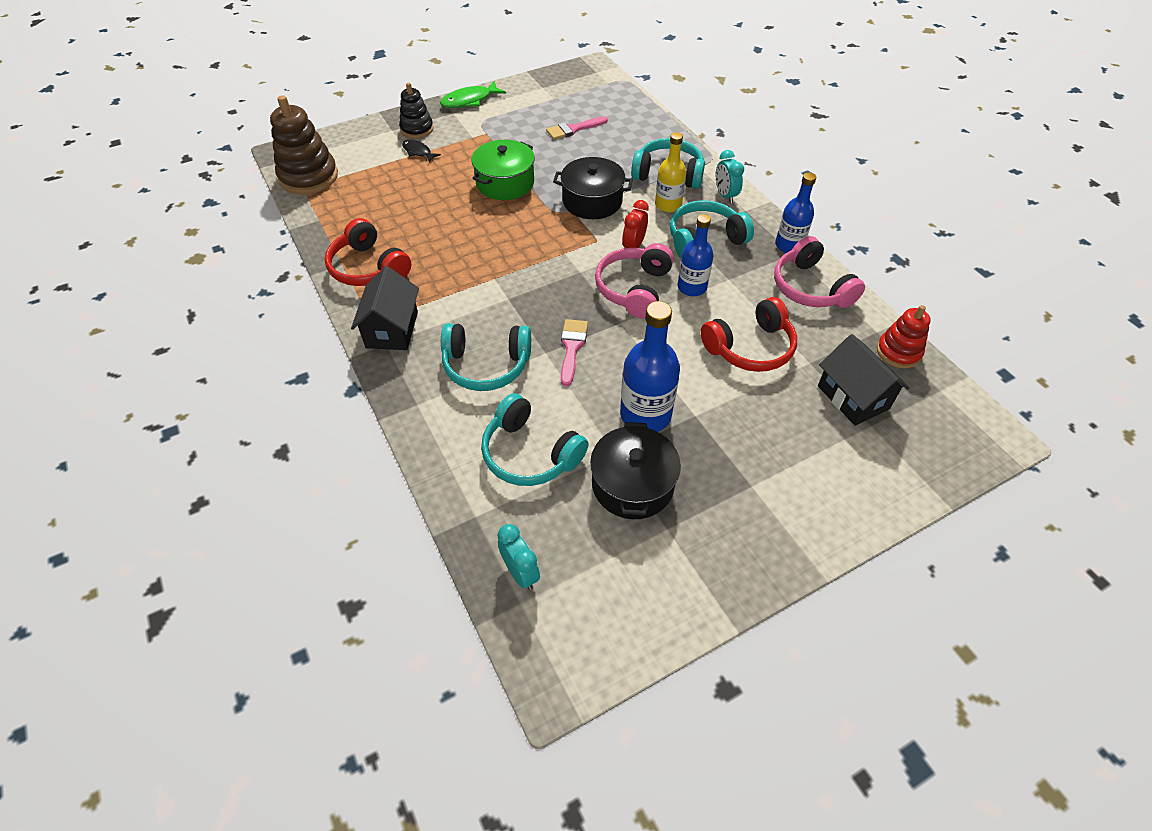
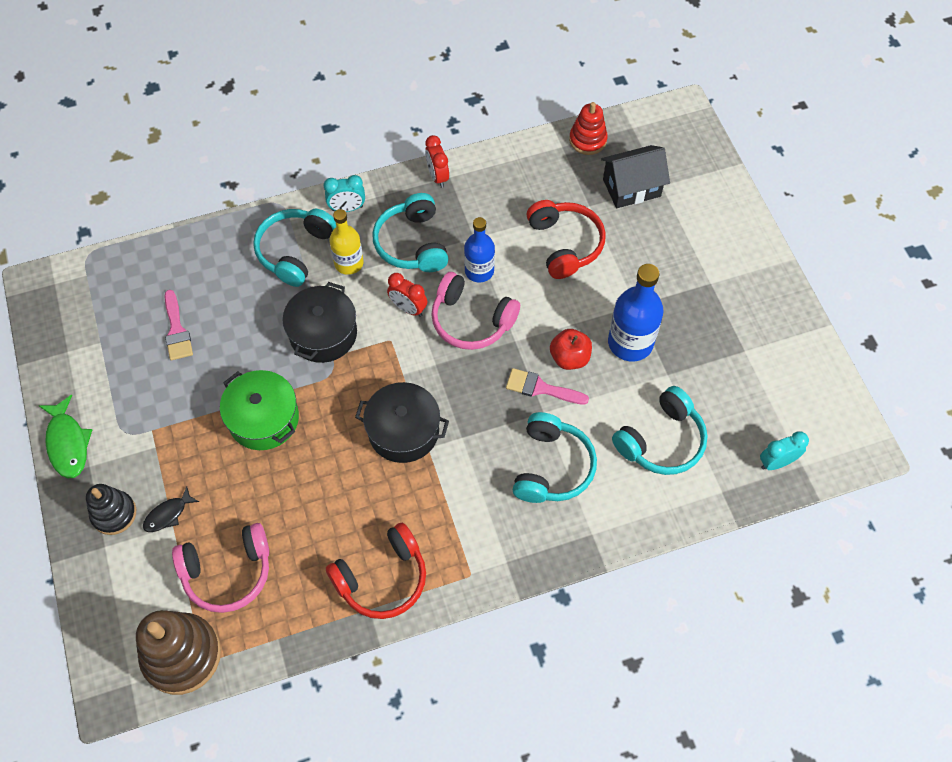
camera: 80 degrees left, 10 degrees up
(392, 330) = (487, 555): black house -> none
(612, 366) = (569, 358): none -> red apple
(632, 484) = (701, 367): black pot -> black pot (403, 431)
(789, 245) = (437, 176): blue bottle -> red clock
(810, 288) = (499, 177): pink headphones -> pink headphones (228, 572)

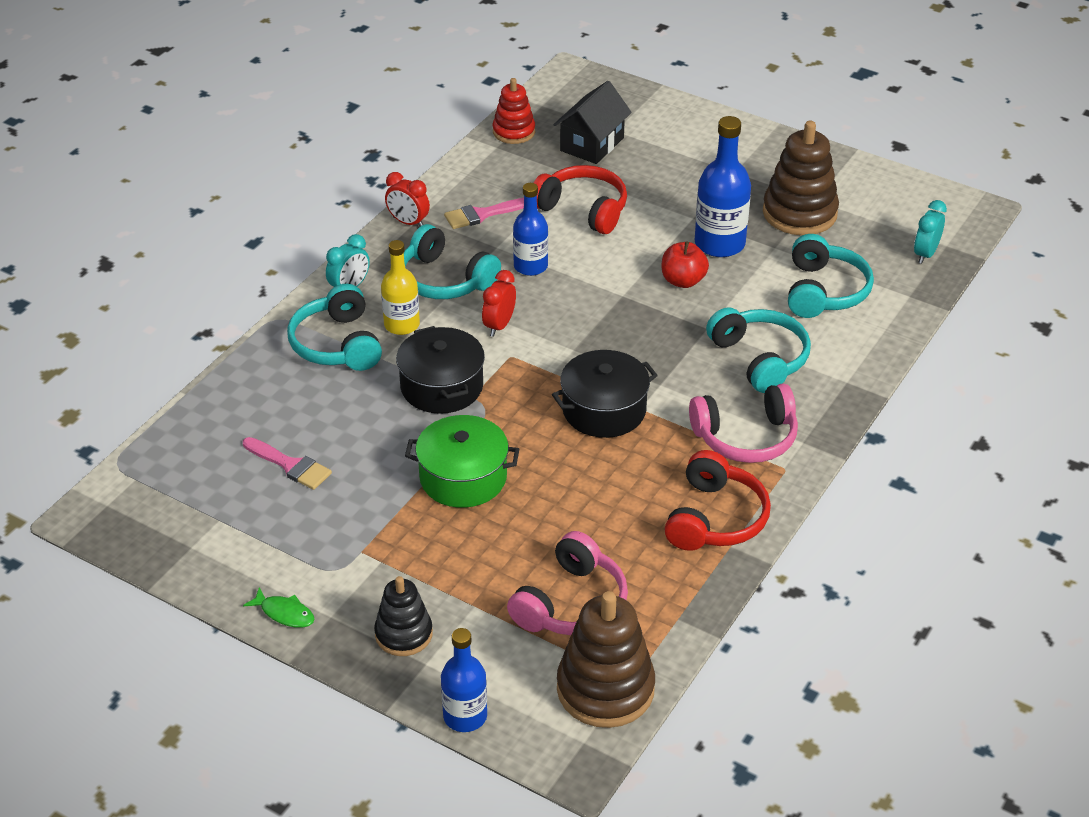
camera: 40 degrees left, 20 degrees down
(68, 443) = (284, 613): green fish -> green fish, size x0.62
(87, 605) = (465, 716): none -> blue bottle
(168, 514) = (459, 600): black fish -> none
(408, 308) = (499, 326): red clock -> red clock turned 120 degrees clockwise
(471, 320) = (567, 303): pink headphones -> pink headphones (746, 437)
(541, 388) = (685, 313): pink brush -> pink brush (482, 214)
(719, 355) = (799, 213): none -> brown stacking toy

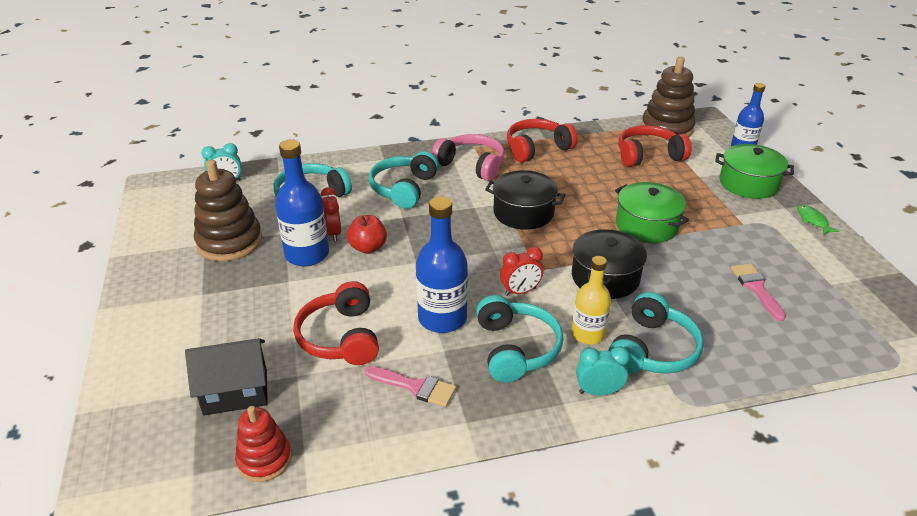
camera: 135 degrees left, 5 degrees down
(403, 634) = (748, 183): black stacking toy -> green pot
(408, 222) = (482, 423): red clock -> red clock (334, 233)
(530, 266) = (442, 318): blue bottle -> blue bottle, size x1.51
(571, 604) = (648, 156): pink headphones -> red headphones

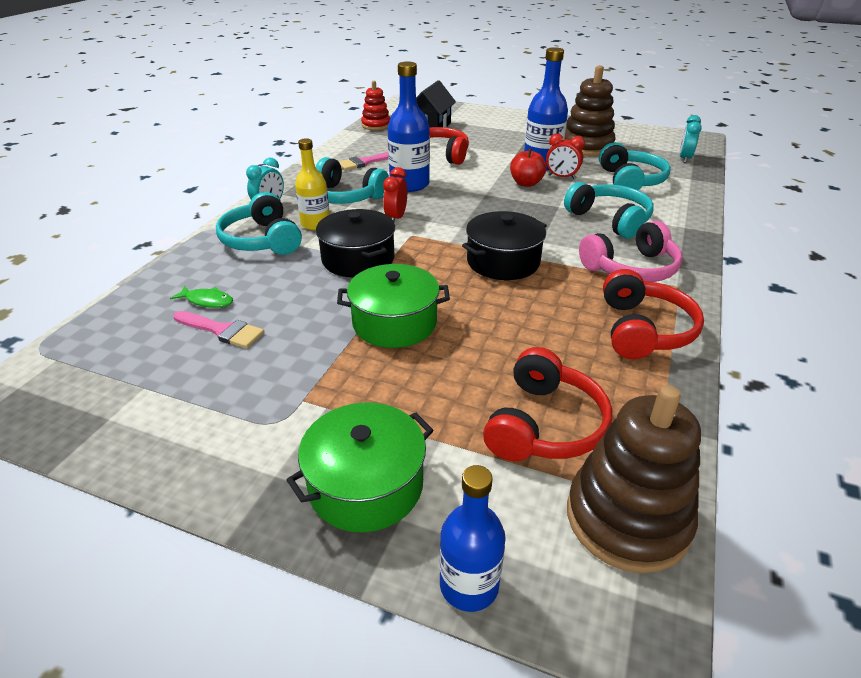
camera: 125 degrees right, 0 degrees up
(813, 220) = (217, 479): green fish -> green fish (207, 301)

